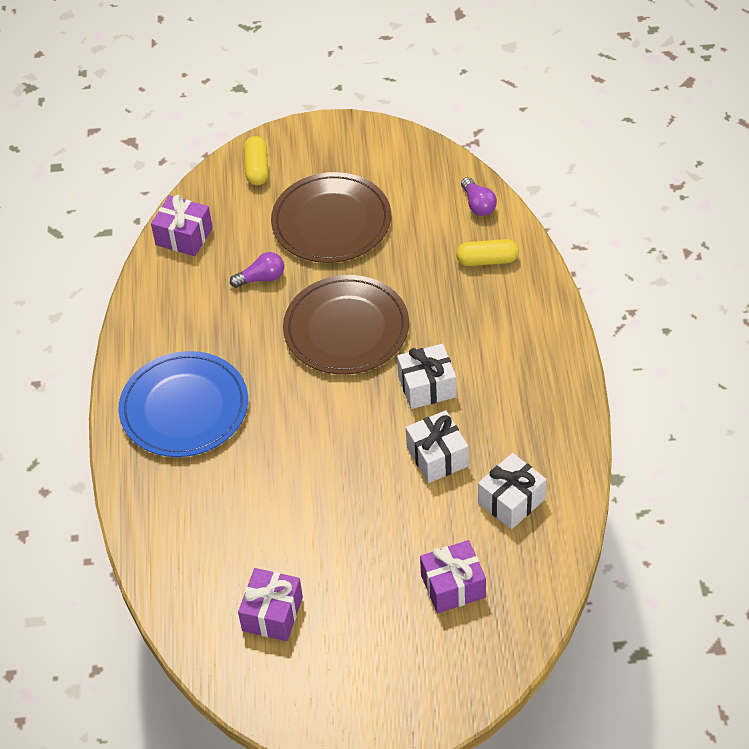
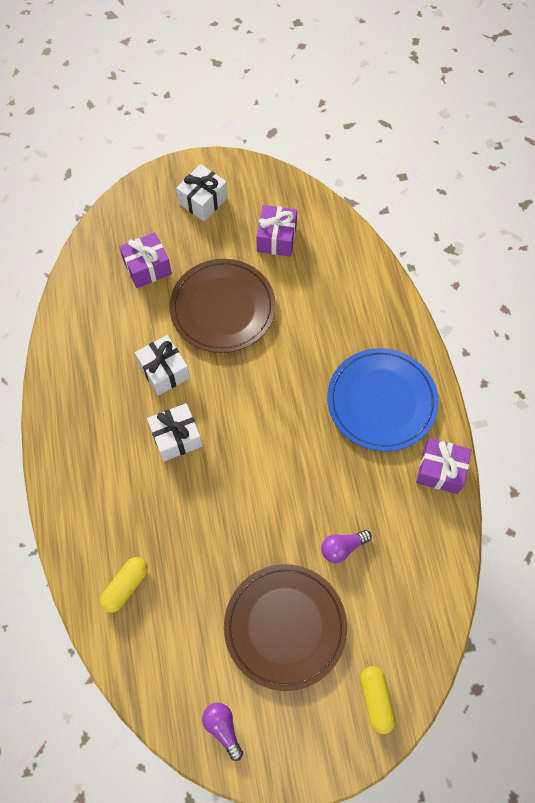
camera: 170 degrees right, 15 degrees up
(184, 236) = (430, 596): purple gift -> purple gift (440, 471)
(346, 329) = (254, 494): brown plate -> brown plate (222, 308)
(478, 204) = (136, 662): purple light bulb -> purple light bulb (223, 728)
(487, 260) = (126, 586): yellow capsule -> yellow capsule turned 45 degrees counterclockwise
(511, 501) = (104, 337): white gift -> white gift (203, 201)

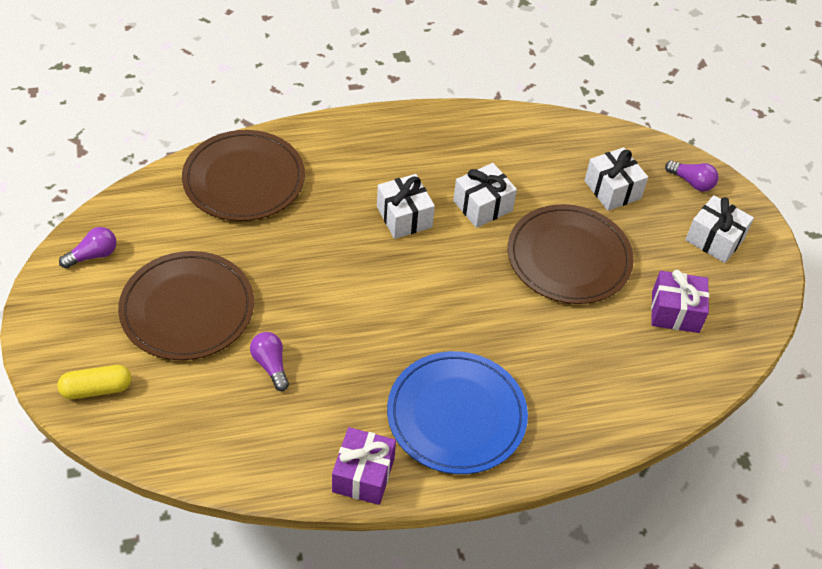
camera: 85 degrees right, 15 degrees down
(126, 586) = (244, 179): yellow capsule -> brown plate
(140, 208) = (691, 182): none -> purple light bulb
(147, 267) = (612, 189): purple gift -> white gift

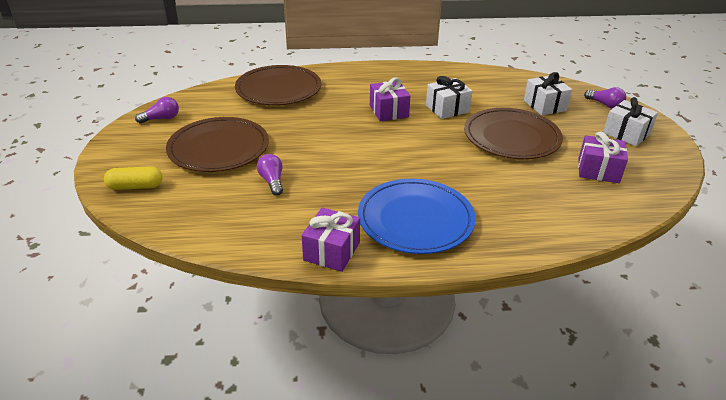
camera: 10 degrees right, 15 degrees down
(404, 217) = (389, 111): white gift -> purple gift

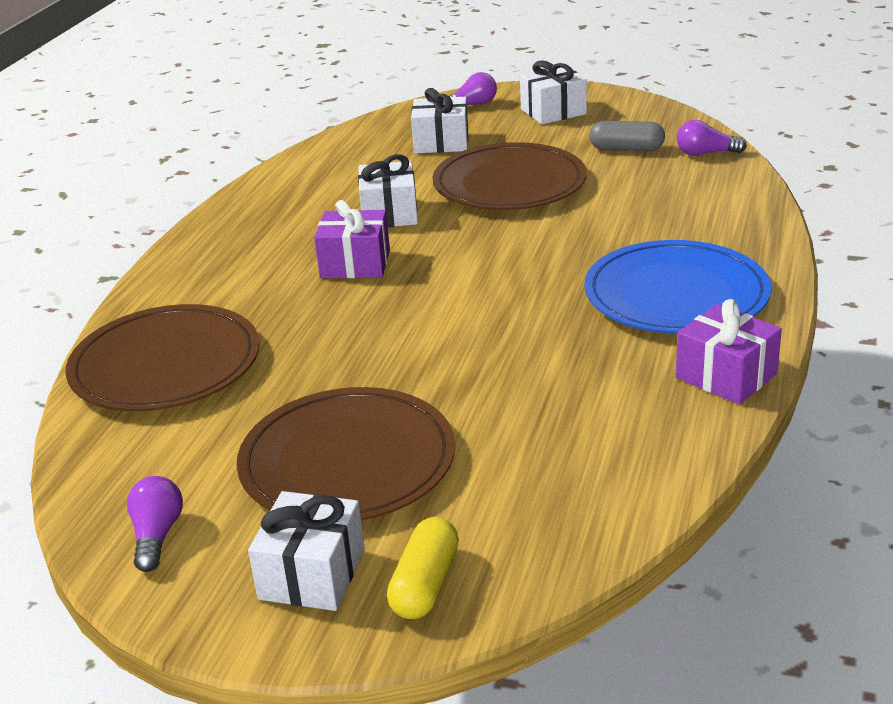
camera: 65 degrees left, 5 degrees down
(140, 158) = (312, 574): none -> white gift
(272, 181) = (504, 410): purple light bulb -> purple light bulb (706, 153)
(598, 170) = (626, 149): purple gift -> grey capsule

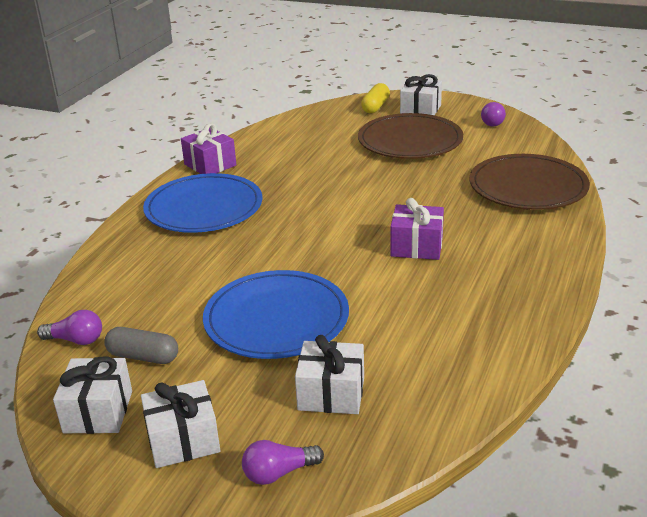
camera: 175 degrees left, 0 degrees up
(389, 214) = (390, 293): white gift -> white gift (98, 411)
(509, 184) = (276, 319): brown plate -> blue plate

